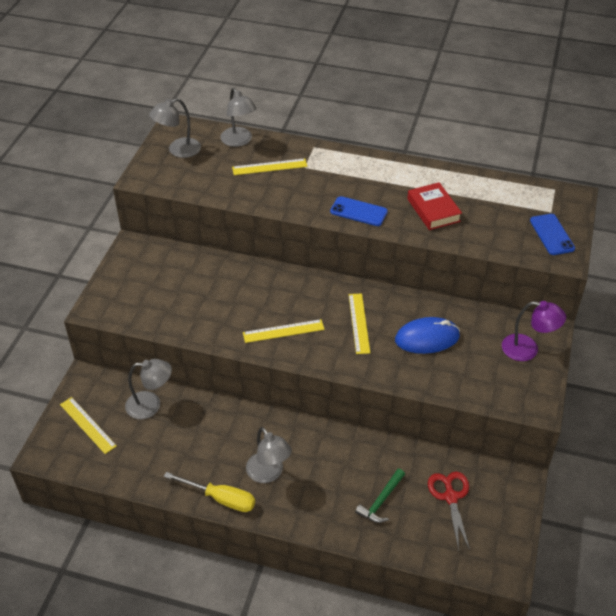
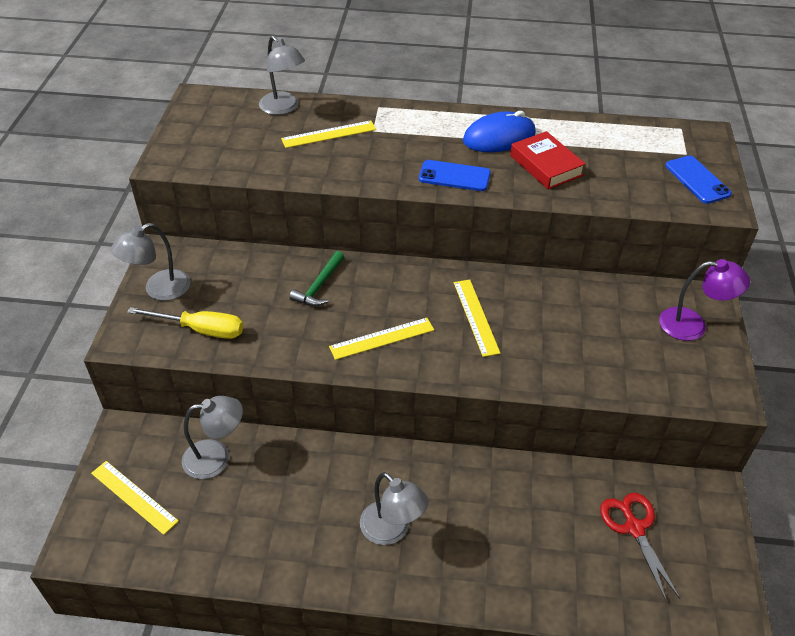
camera: 10 degrees left, 0 degrees up
(178, 150) = (207, 125): grey lamp -> grey lamp (159, 290)
(220, 498) = (334, 575): yellow screwdriver -> yellow screwdriver (201, 330)
(381, 501) = (548, 546): green hammer -> green hammer (319, 286)
(427, 338) = (566, 326): blue mouse -> blue mouse (499, 137)

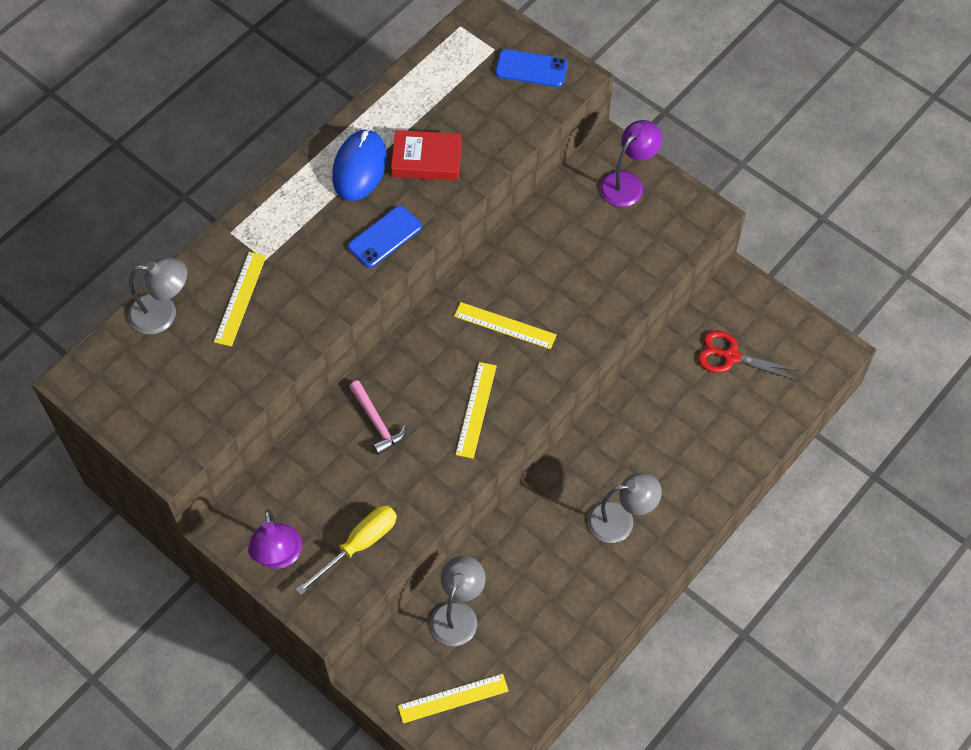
camera: 55 degrees left, 15 degrees up
(159, 290) = (278, 557): grey lamp -> purple lamp
(319, 286) = (376, 422): green hammer -> pink hammer

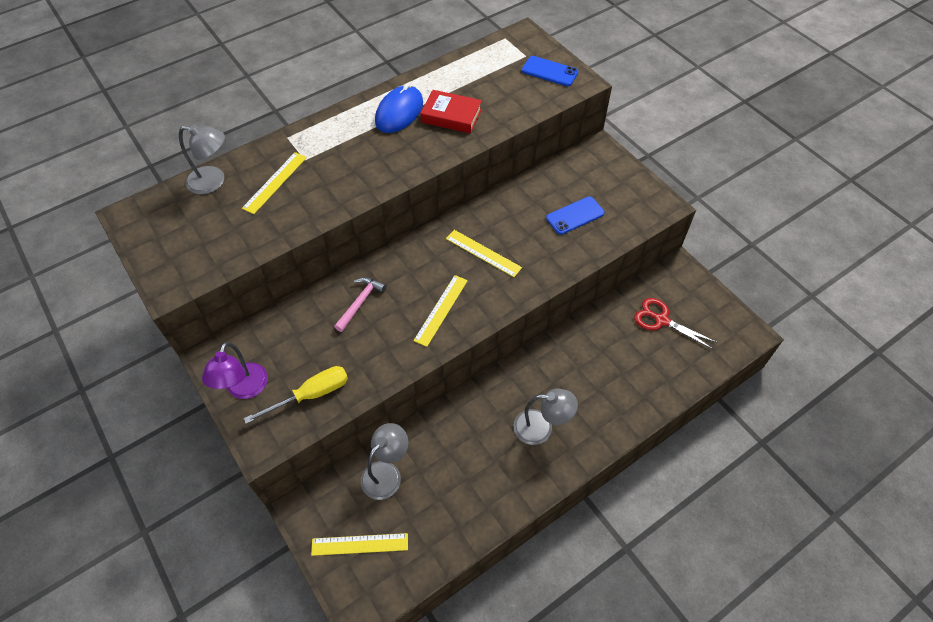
camera: 15 degrees right, 5 degrees down
(376, 422) = (360, 303): pink hammer -> pink hammer turned 135 degrees counterclockwise
(385, 237) = (401, 161): blue phone -> blue phone (575, 215)
(627, 183) = (607, 172): purple lamp -> none

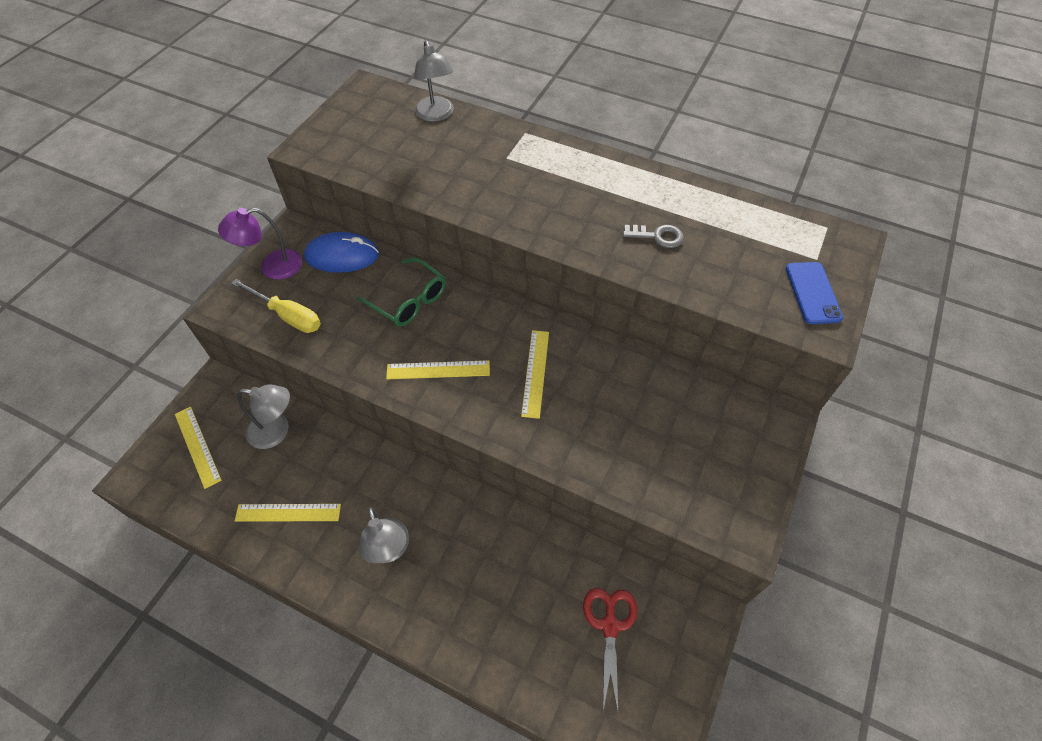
camera: 60 degrees right, 0 degrees up
(275, 182) = (463, 152): yellow ruler -> yellow ruler (288, 512)
(360, 303) = (409, 300): pink hammer -> green glasses
(399, 112) = (626, 193): blue mouse -> blue mouse (342, 256)
(451, 116) = (657, 236): red book -> grey key
(575, 215) = (653, 439): blue phone -> none

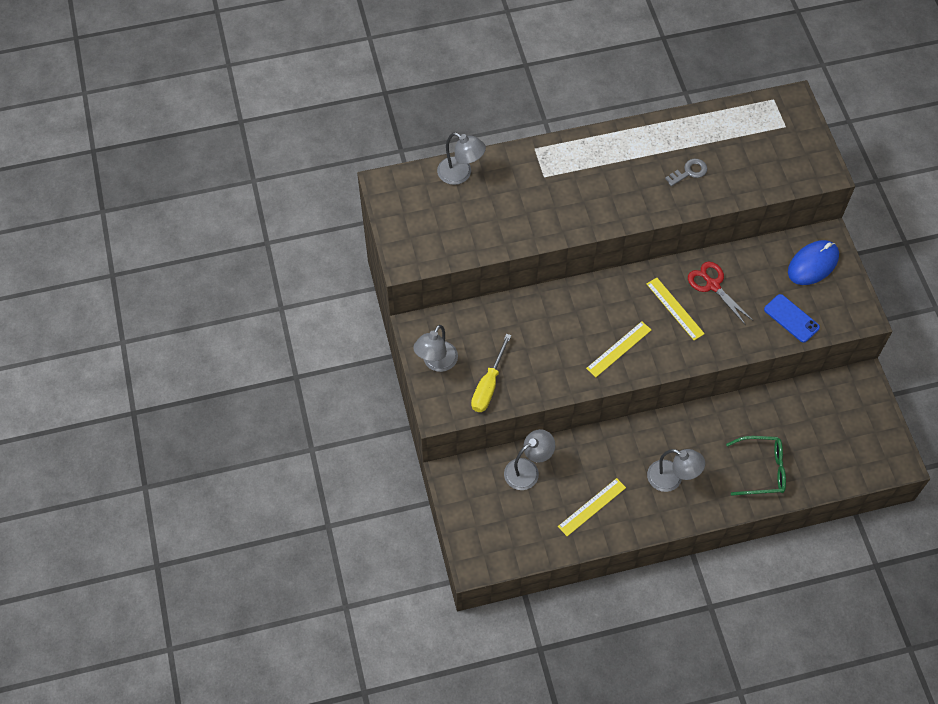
camera: 40 degrees left, 5 degrees up
(197, 446) = (489, 517): yellow ruler -> none
(272, 267) = (436, 363): purple lamp -> grey lamp
(288, 316) = (488, 385): yellow screwdriver -> yellow screwdriver turned 120 degrees clockwise
(342, 256) = (472, 321): blue mouse -> blue mouse (813, 264)
(409, 300) = (551, 319): green glasses -> green glasses (762, 470)
(609, 626) = (822, 422): red scissors -> red scissors (713, 285)
(812, 293) = (801, 152): blue phone -> blue phone (791, 318)

